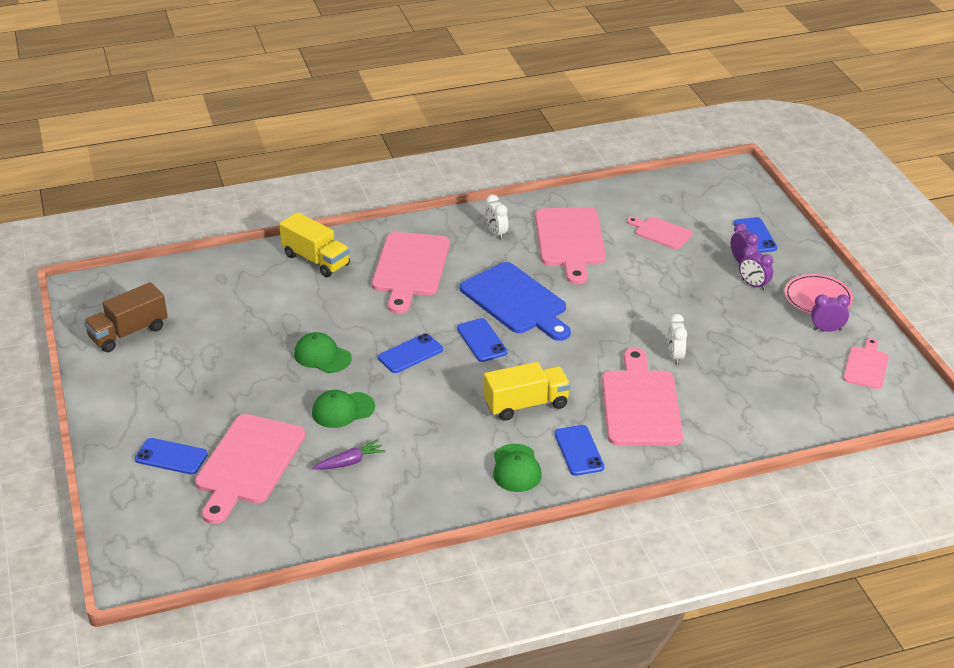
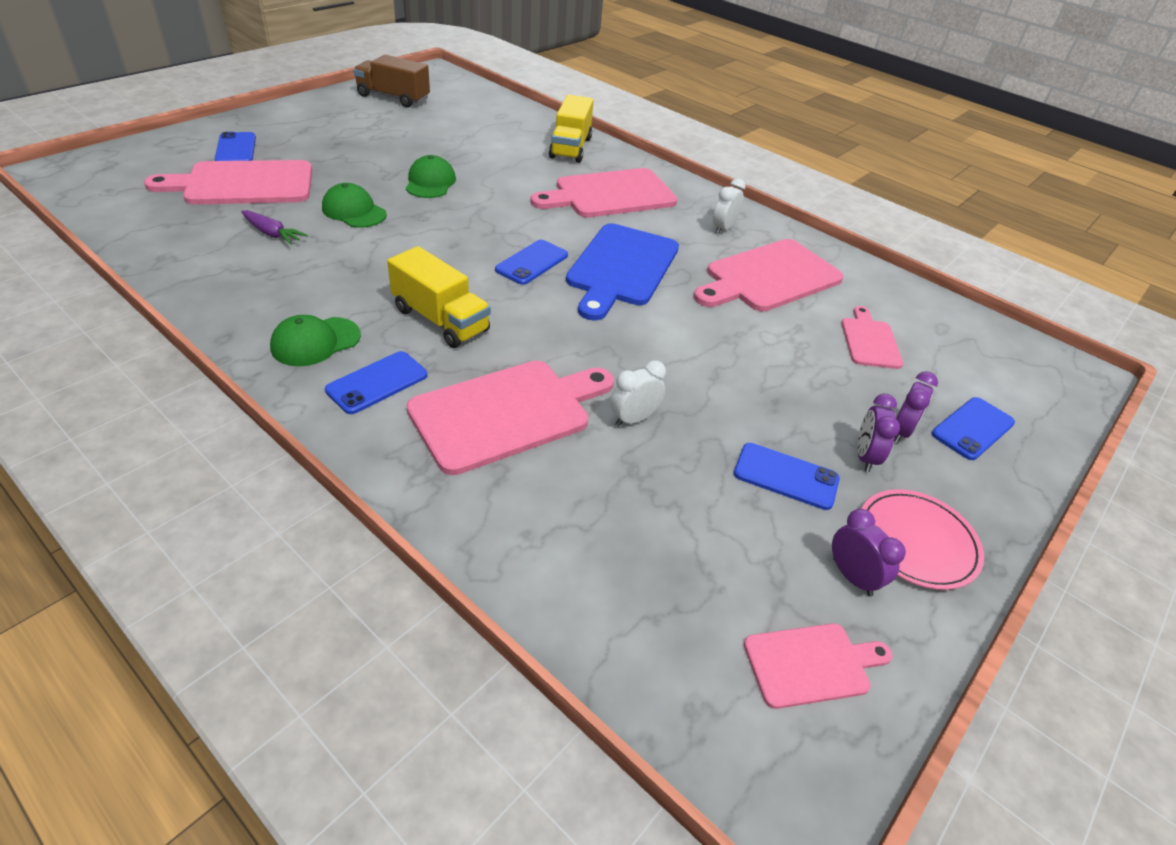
camera: 55 degrees right, 5 degrees up
(410, 354) = (472, 226): blue phone -> blue phone (786, 476)

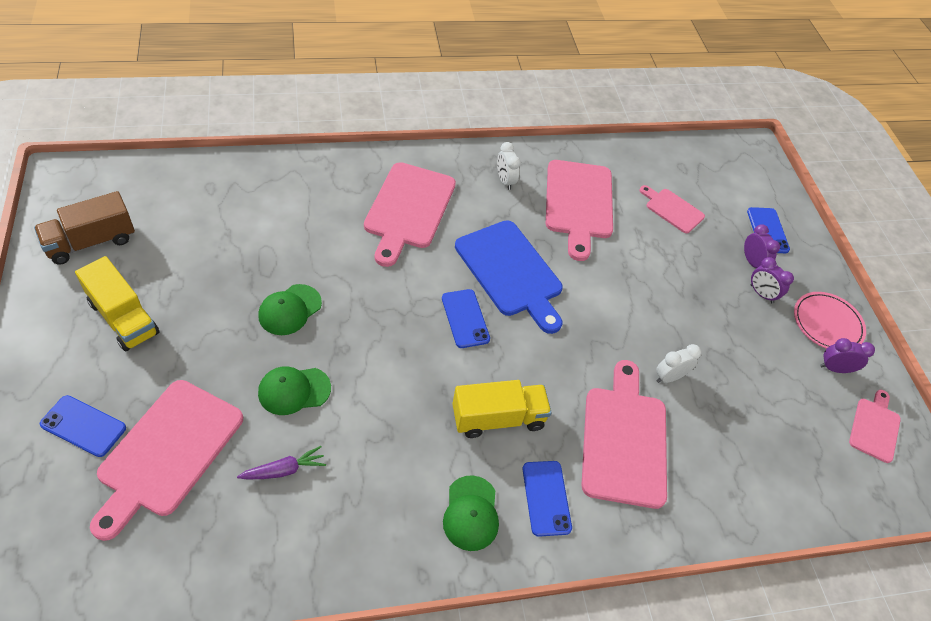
camera: 55 degrees left, 10 degrees up
(430, 182) = (290, 310): green cap -> green cap turned 90 degrees counterclockwise
(570, 148) = (314, 182): yellow truck -> yellow truck (123, 318)
(633, 419) = (669, 377): white clock -> white clock turned 60 degrees clockwise
(786, 476) = (756, 340): blue phone -> none

